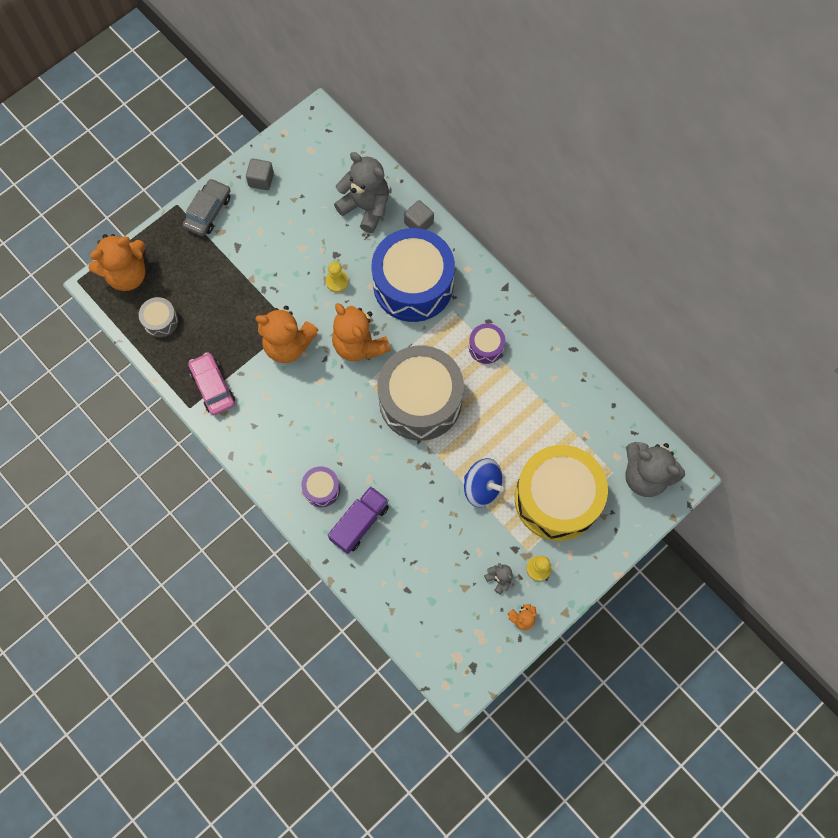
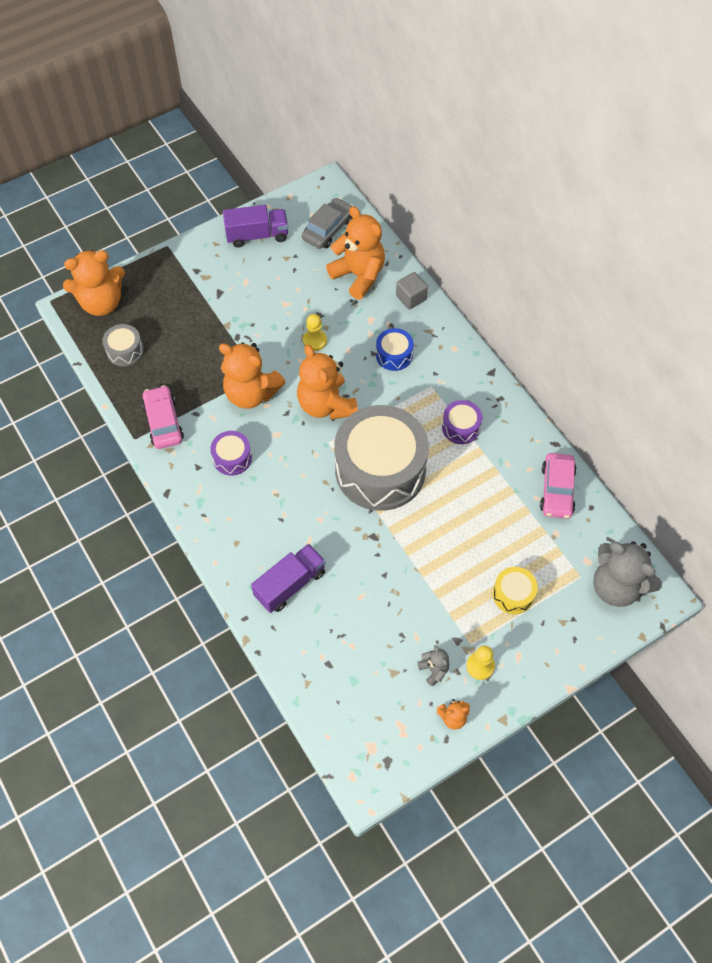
camera: 10 degrees right, 10 degrees down
(208, 212) = (197, 257): grey car -> grey car (328, 229)
(261, 180) = (257, 235): grey cube -> purple truck
(321, 489) = (256, 542): purple drum -> purple drum (232, 458)
(366, 207) = (359, 275): grey teddy bear -> orange teddy bear
(413, 284) = (394, 355): blue drum -> blue drum, size x0.43
(482, 487) = (431, 569): blue spinning top -> none
(557, 498) = (513, 594): yellow drum -> yellow drum, size x0.43
(581, 394) = (556, 490): none -> pink car

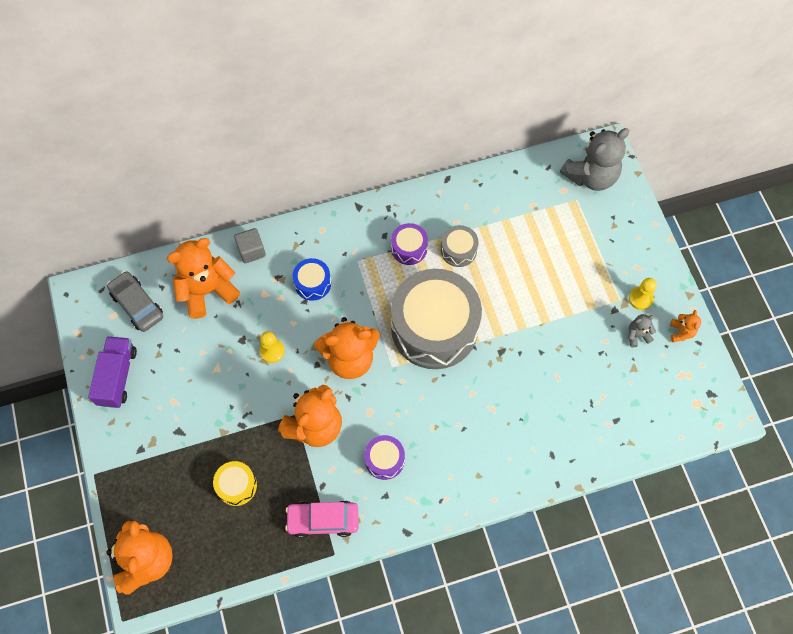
camera: 75 degrees left, 5 degrees up
(125, 351) = (220, 545): grey drum -> grey drum (458, 250)
(290, 584) = (532, 435): purple truck -> none
(513, 594) = (582, 255): yellow drum -> yellow drum (236, 486)
(556, 490) = (493, 192): pink car -> none

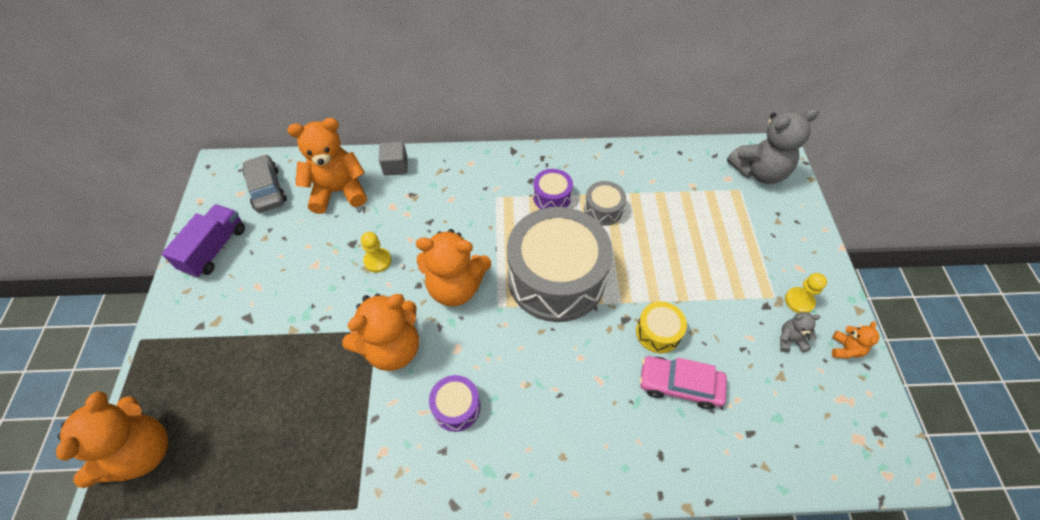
camera: 15 degrees right, 10 degrees down
(236, 486) = (280, 392): yellow drum -> yellow drum (658, 332)
(312, 283) = (443, 207): blue drum -> none
(323, 520) = (359, 460): pink car -> pink car (679, 385)

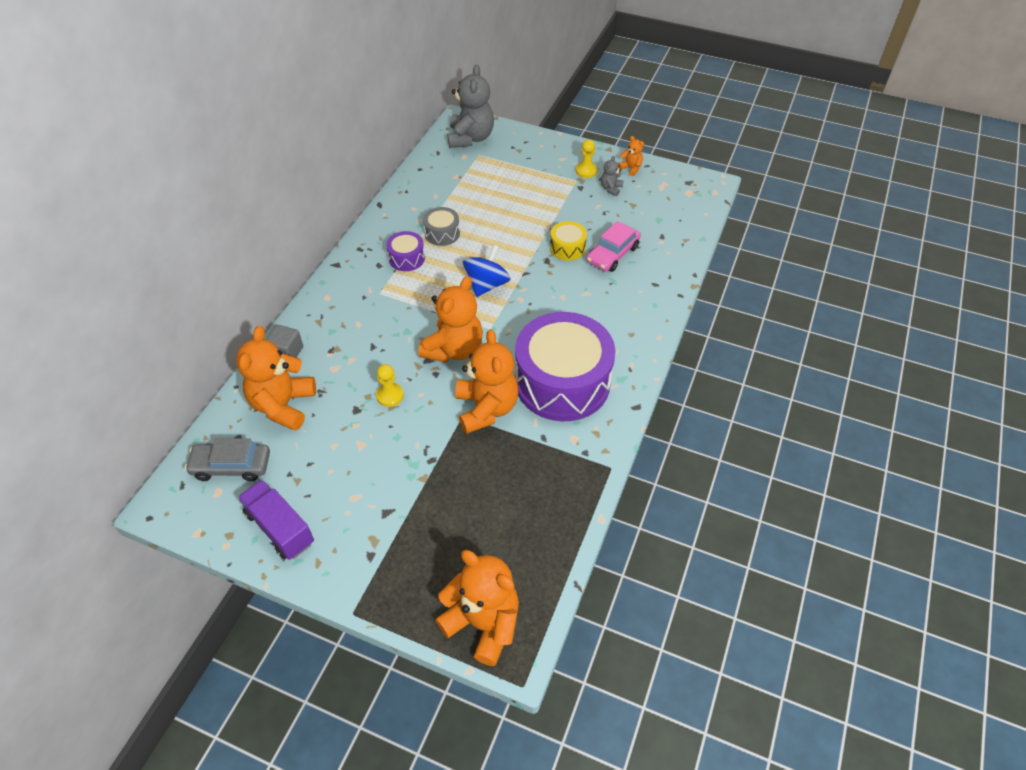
camera: 65 degrees left, 5 degrees down
(456, 407) = (562, 382): purple drum -> purple drum, size x2.32
(556, 278) = (487, 284): grey drum -> blue spinning top

